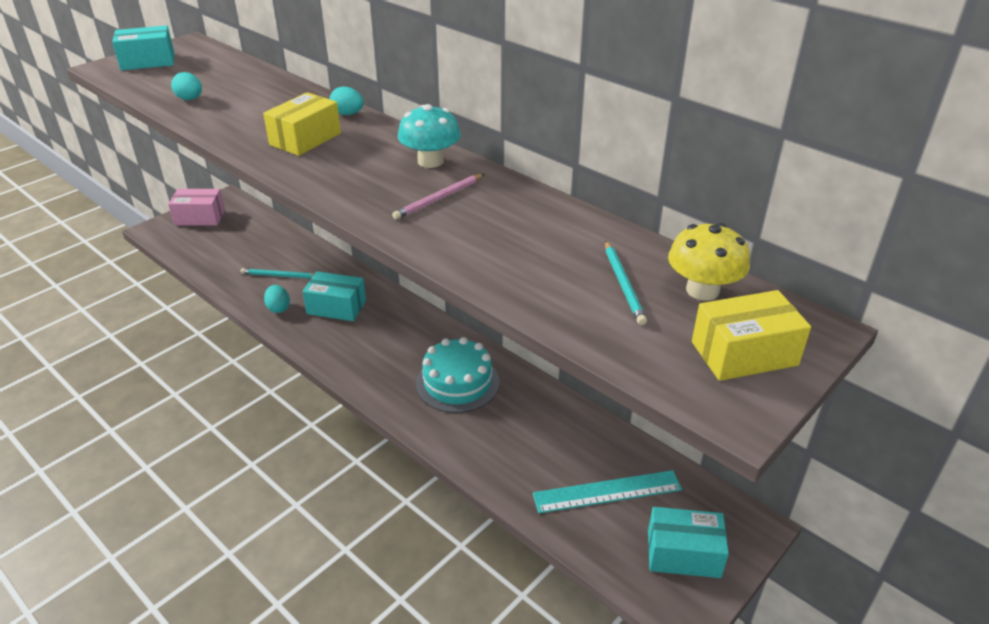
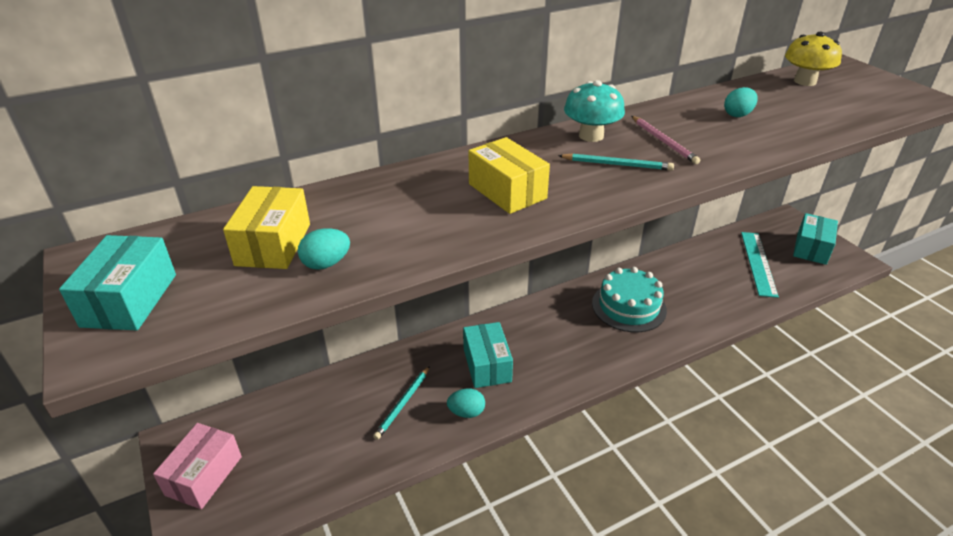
camera: 70 degrees left, 0 degrees up
(336, 307) = (487, 365): turquoise box -> turquoise box turned 45 degrees counterclockwise
(348, 114) = (459, 162): turquoise egg -> turquoise egg (737, 115)
(623, 284) = (799, 100): turquoise pencil -> turquoise pencil (617, 164)
(744, 353) = (872, 85): yellow box -> yellow box (273, 244)

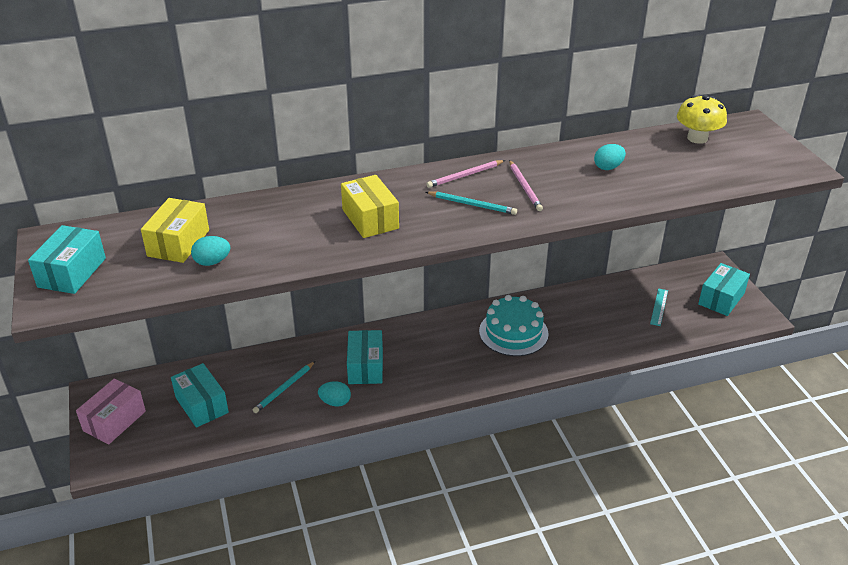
camera: 10 degrees right, 0 degrees up
(309, 438) = (202, 405): none -> turquoise box
(591, 136) = (465, 176): turquoise mushroom -> pink pencil
(758, 263) = (659, 307): turquoise ruler -> turquoise ruler, size x0.57

